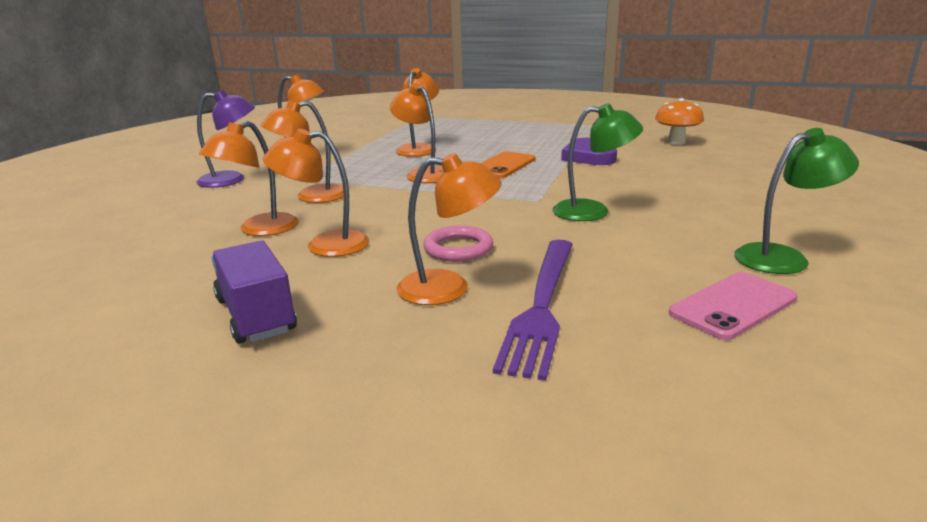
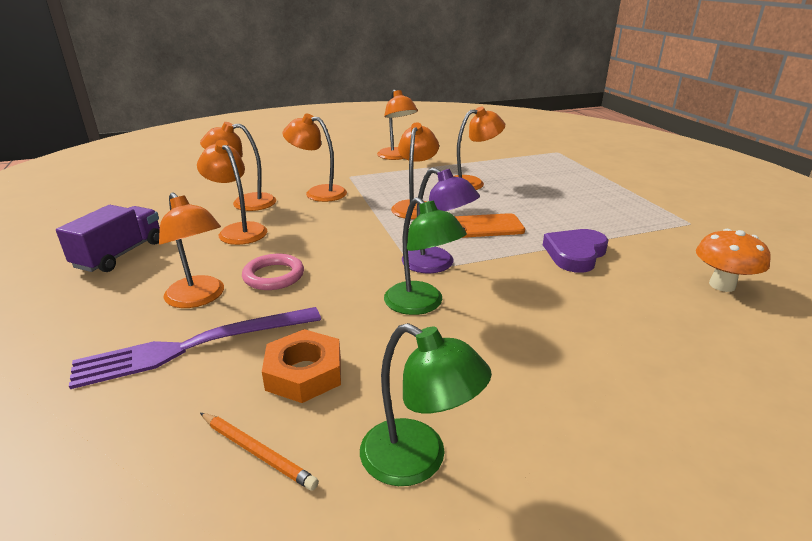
camera: 50 degrees right, 5 degrees up
(231, 179) = (320, 160): purple lamp -> purple lamp (437, 264)
(642, 269) = (304, 373): none -> orange nut
(733, 306) = (257, 452): pink phone -> orange pencil

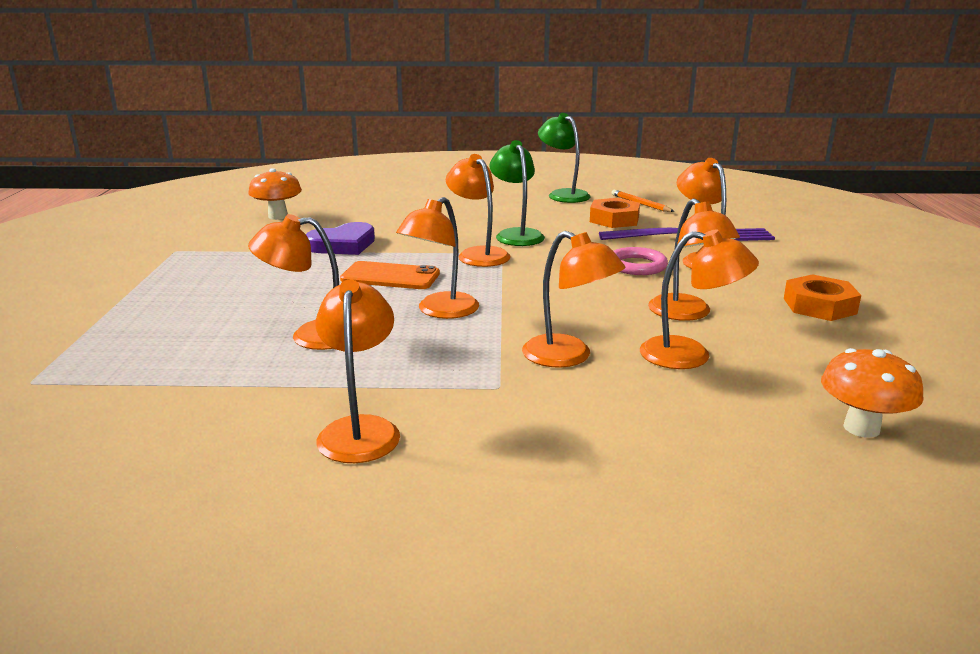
camera: 160 degrees left, 5 degrees down
(120, 254) = (819, 306): purple truck -> orange nut
(170, 183) = (861, 428): none -> orange mushroom
(437, 264) = (478, 254): purple lamp -> orange lamp

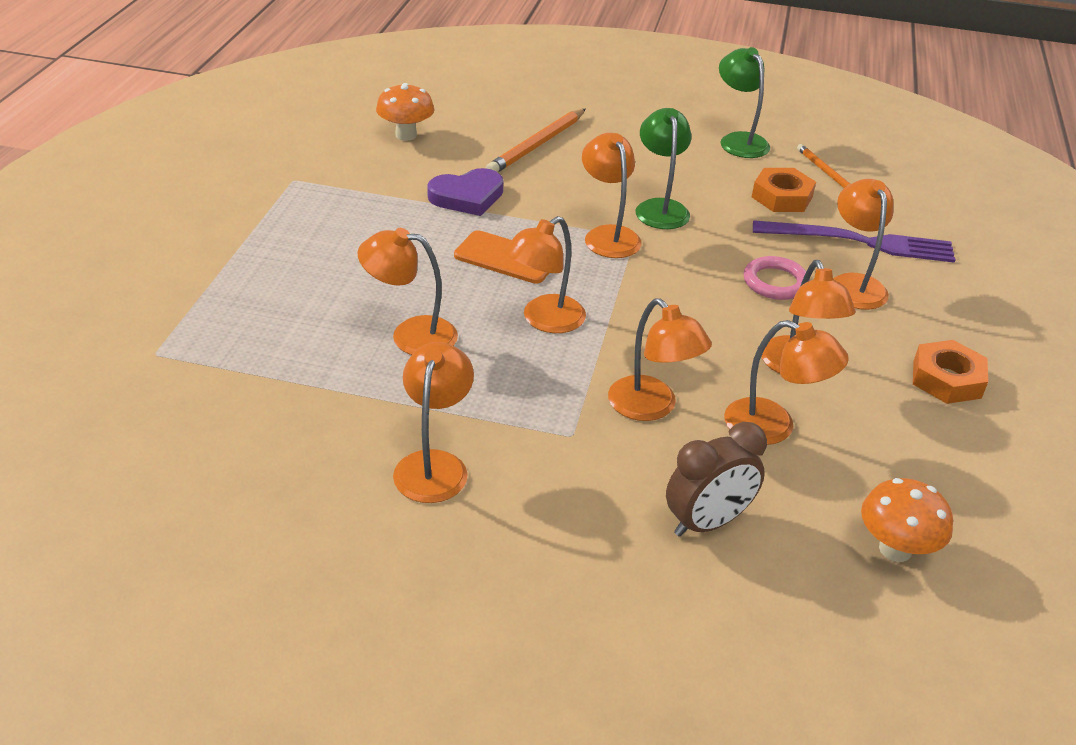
camera: 10 degrees right, 15 degrees up
(396, 211) = (537, 145): none -> orange pencil
(667, 435) = (707, 523): none -> brown clock

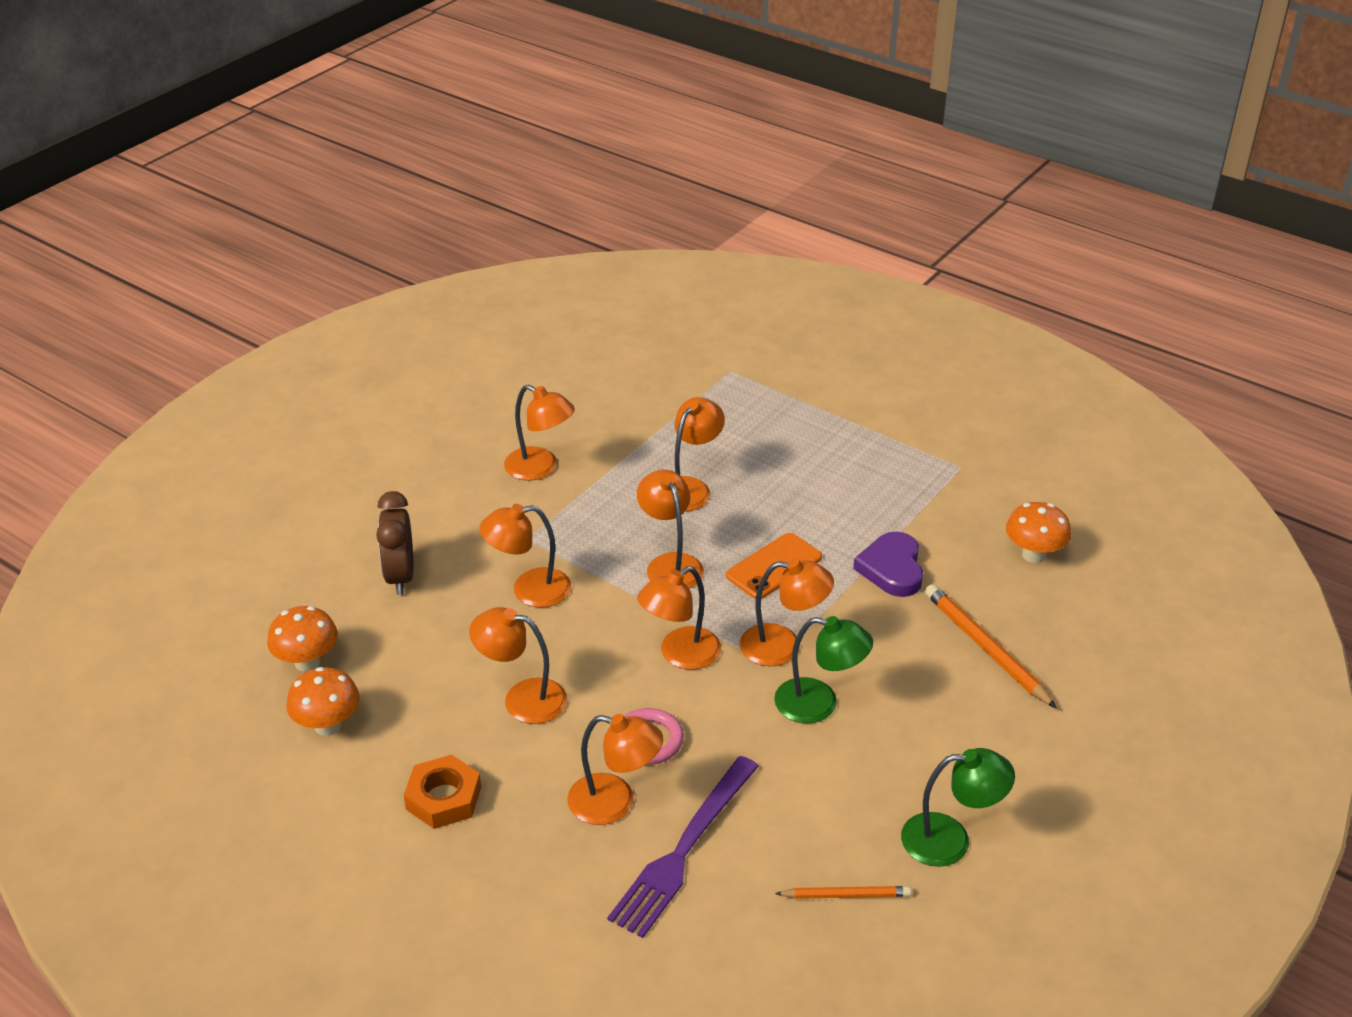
camera: 115 degrees right, 0 degrees up
(773, 427) = (463, 651): orange lamp -> orange lamp (680, 655)
(782, 197) = (803, 821): orange nut -> none
(953, 492) = (328, 725): none -> orange mushroom

